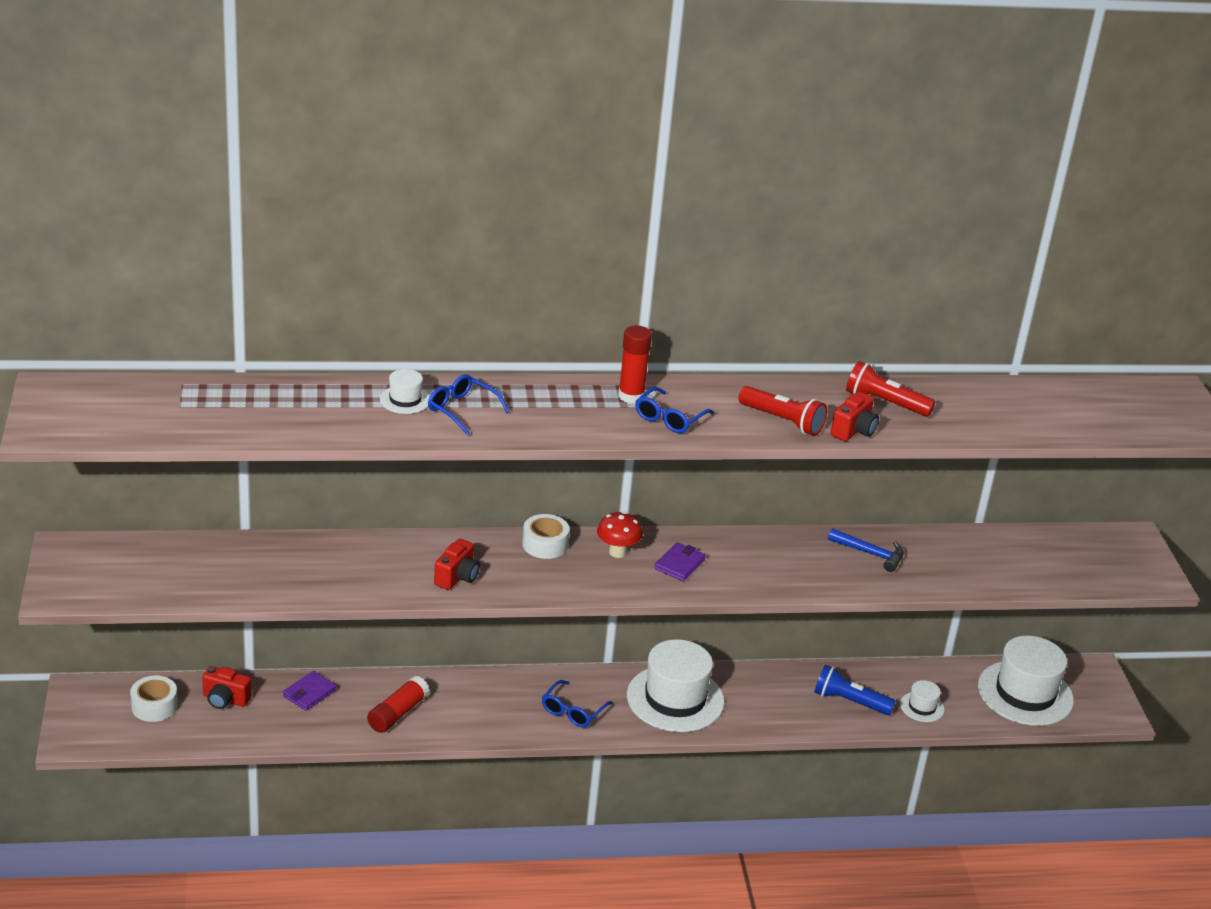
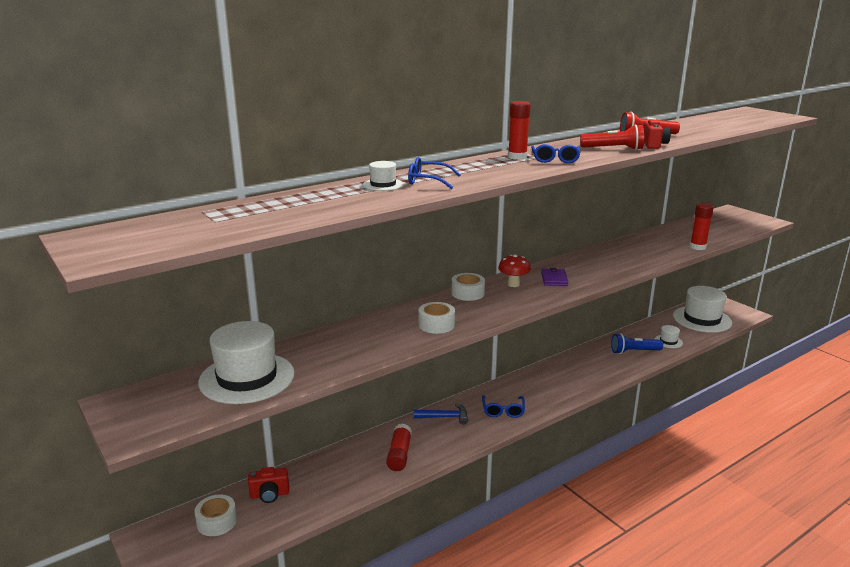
camera: 25 degrees left, 10 degrees down
(309, 693) = (328, 466): purple wallet -> none
(457, 577) = (436, 325): red camera -> white tape
(675, 699) = (550, 383): white hat -> white hat (247, 378)
(871, 554) = (638, 247): blue hammer -> blue hammer (445, 417)
(961, 586) = (697, 247): none -> red glue stick

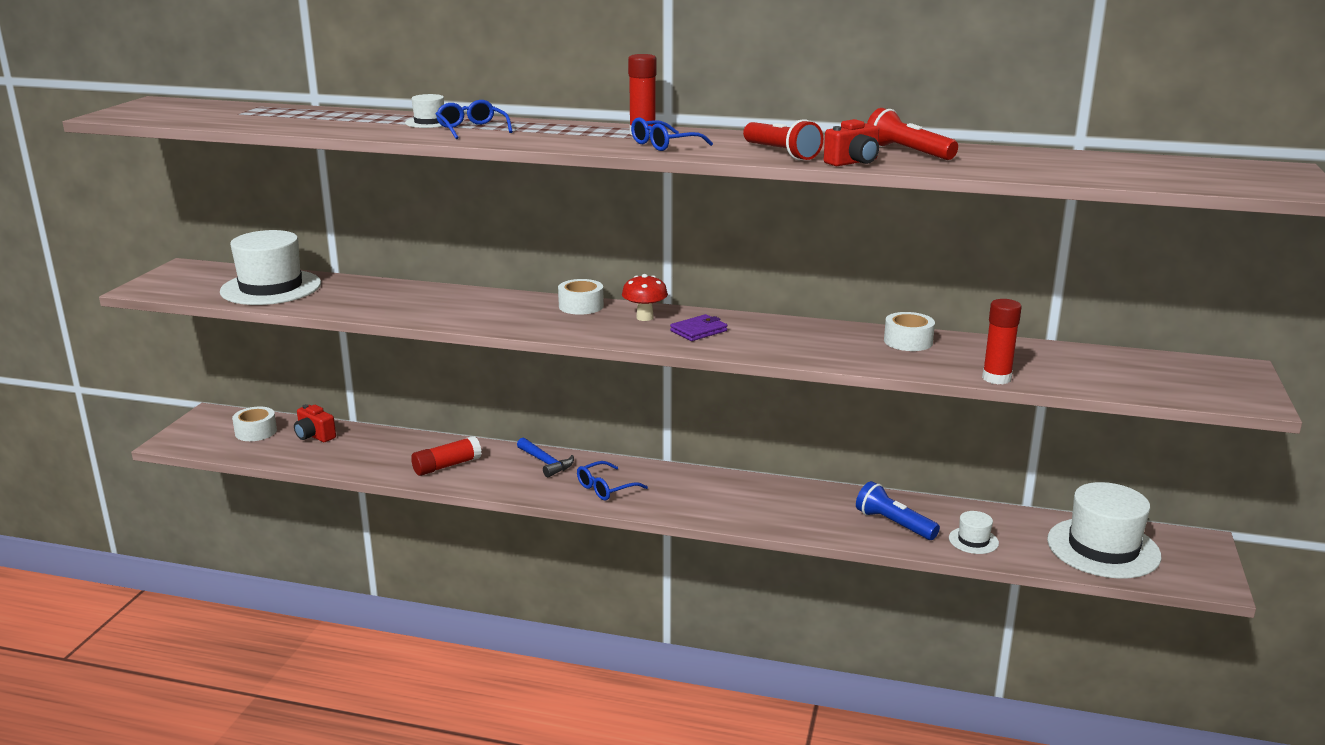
camera: 50 degrees right, 0 degrees up
(436, 325) = (479, 315): white tape -> white tape (908, 341)

